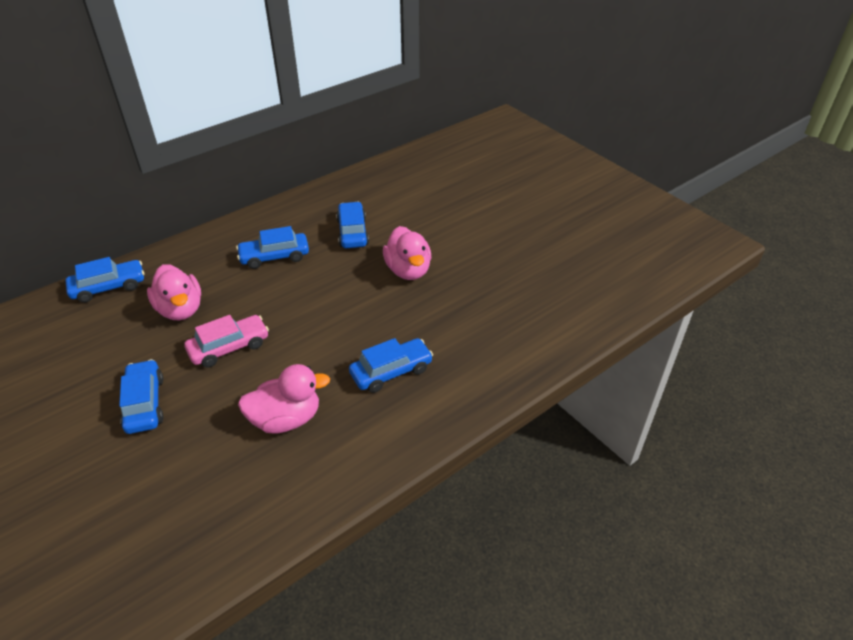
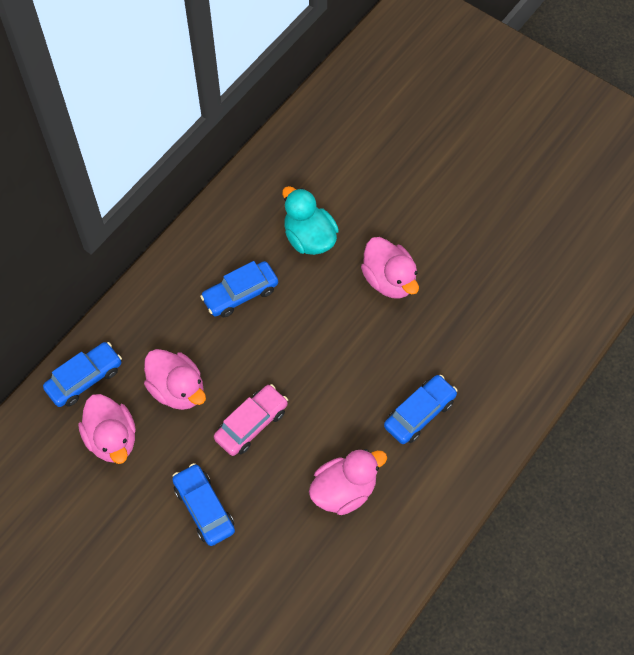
camera: 15 degrees left, 20 degrees up
(100, 333) = (112, 439): none -> pink duck
(352, 232) = (309, 238): blue car -> turquoise duck

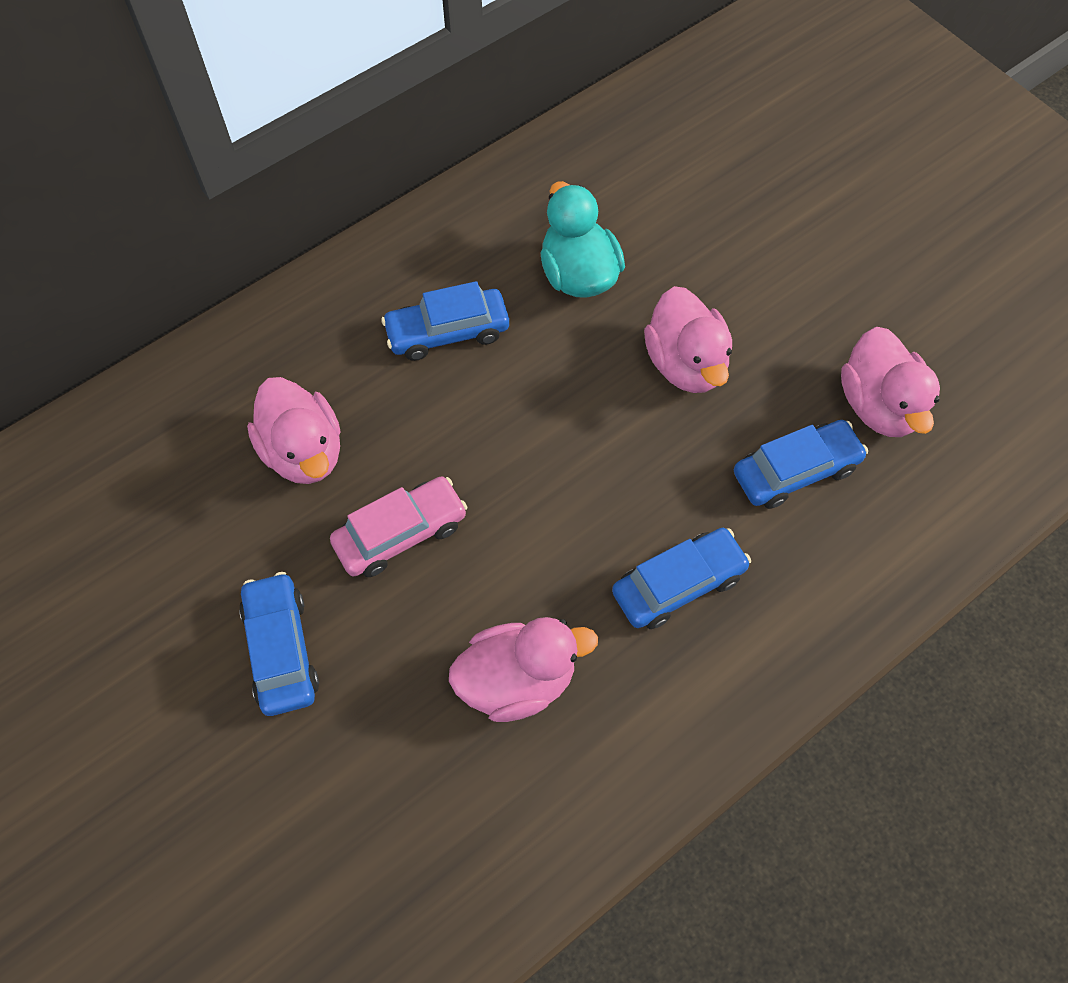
camera: 15 degrees right, 0 degrees up
(84, 379) = (170, 402): blue car -> blue car (795, 471)
(112, 439) = (178, 502): pink duck -> pink duck (878, 405)

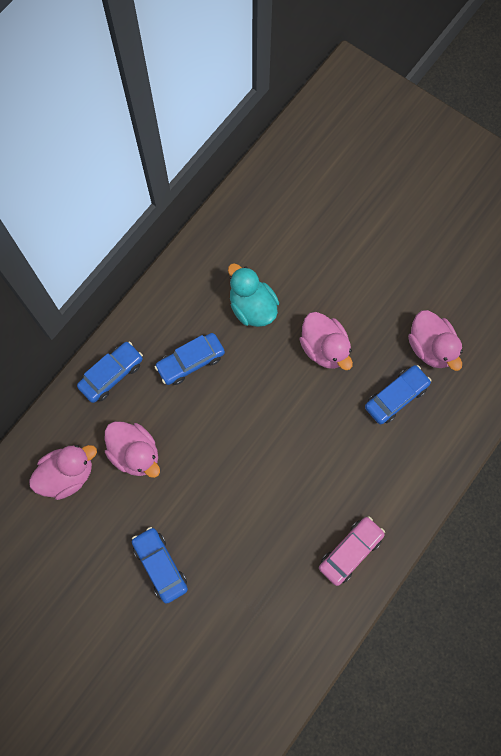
camera: 15 degrees left, 10 degrees up
(401, 533) = (201, 486): pink car -> pink car (350, 551)
(517, 680) = (284, 549): pink duck -> pink duck (67, 475)
(678, 584) = (351, 476): blue car -> blue car (112, 374)

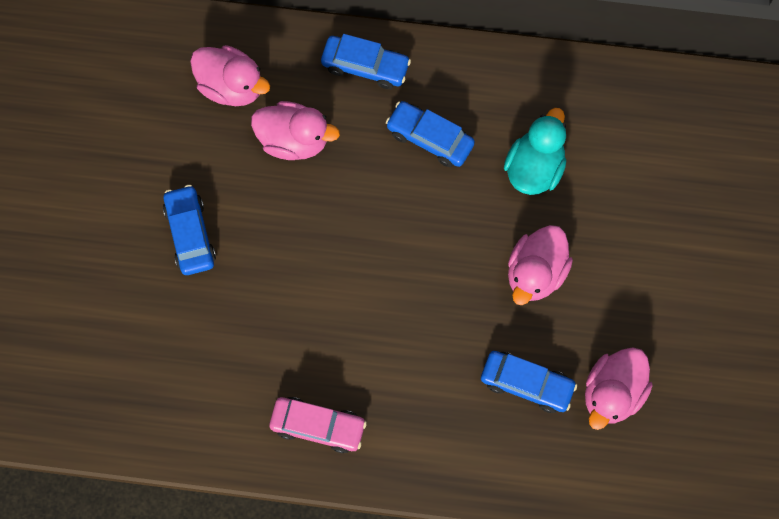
camera: 60 degrees right, 0 degrees up
(135, 453) = (294, 140): pink duck -> pink duck turned 90 degrees counterclockwise
(160, 565) = (190, 234): blue car -> blue car turned 45 degrees counterclockwise

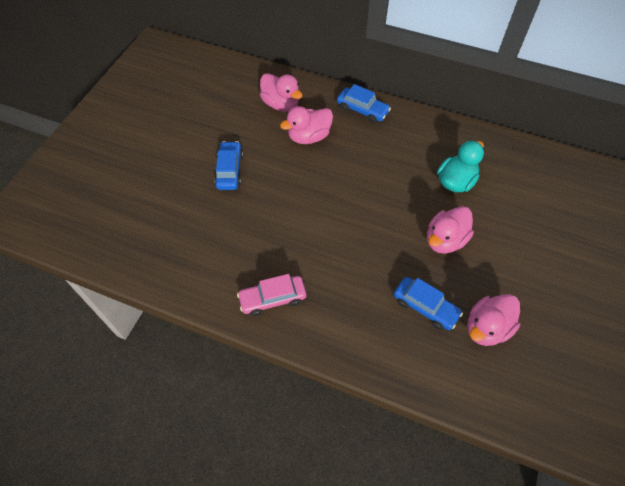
camera: 15 degrees right, 15 degrees down
(294, 140) = (309, 137): pink duck -> pink duck turned 120 degrees clockwise
(318, 426) = (272, 298): pink car -> pink car turned 135 degrees clockwise
(430, 138) = (392, 153): blue car -> none

